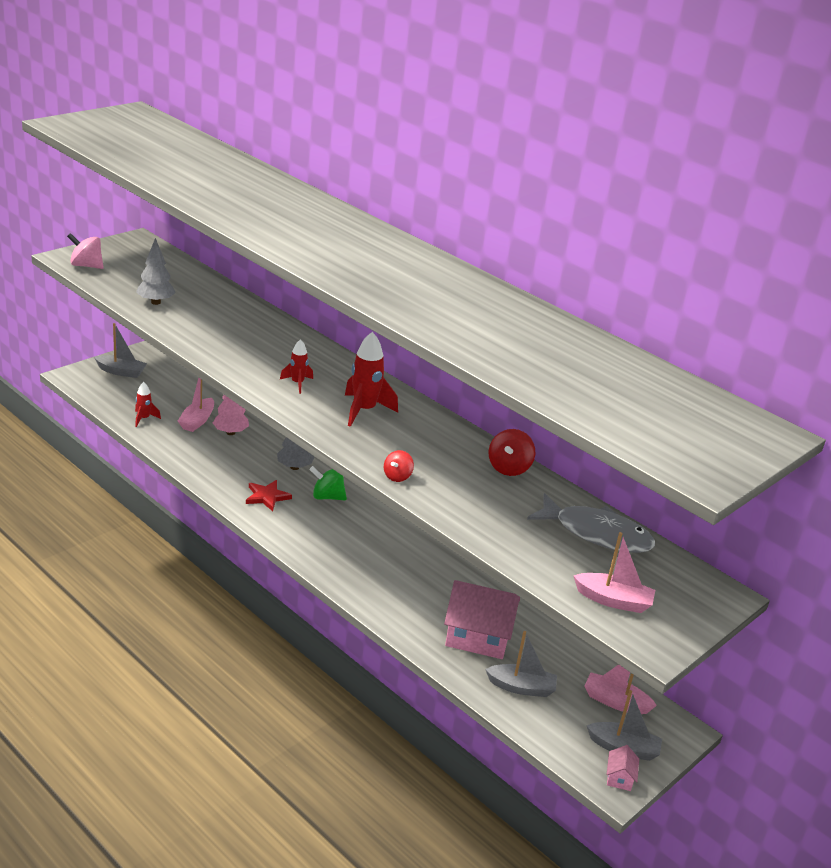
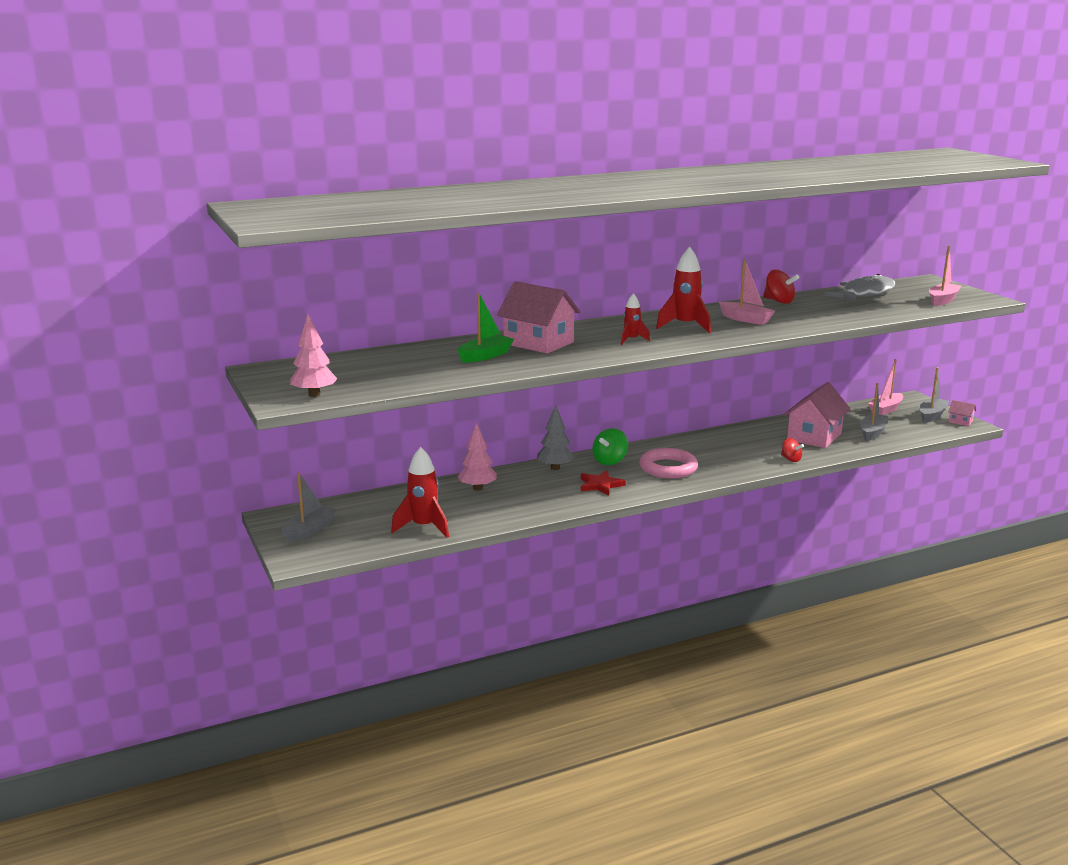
camera: 65 degrees left, 10 degrees down
(86, 266) = (314, 395): pink spinning top -> pink tree
(144, 418) = (424, 527): red rocket -> red rocket, size x1.73
(155, 302) = (433, 373): grey tree -> none
(197, 421) = (445, 501): pink boat -> pink boat (746, 319)
(212, 318) = (485, 356): none -> green boat
(263, 339) = (538, 343): none -> pink house
(328, 534) = (668, 468): none -> pink ring
(397, 476) = (791, 328): red spinning top -> red spinning top (791, 459)

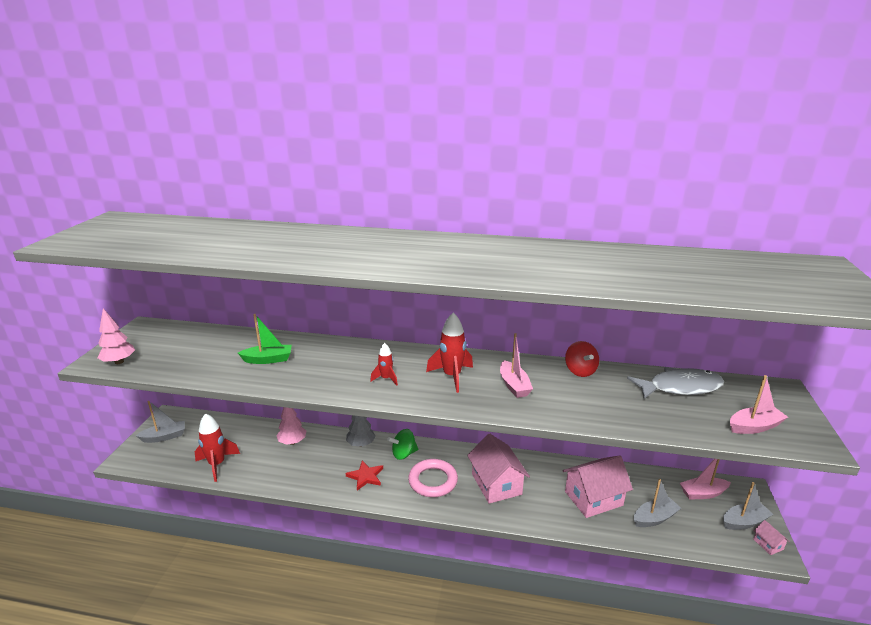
camera: 35 degrees right, 5 degrees up
(538, 343) = (322, 358): pink house -> pink house (496, 484)
(791, 459) = (539, 517): red spinning top -> none

